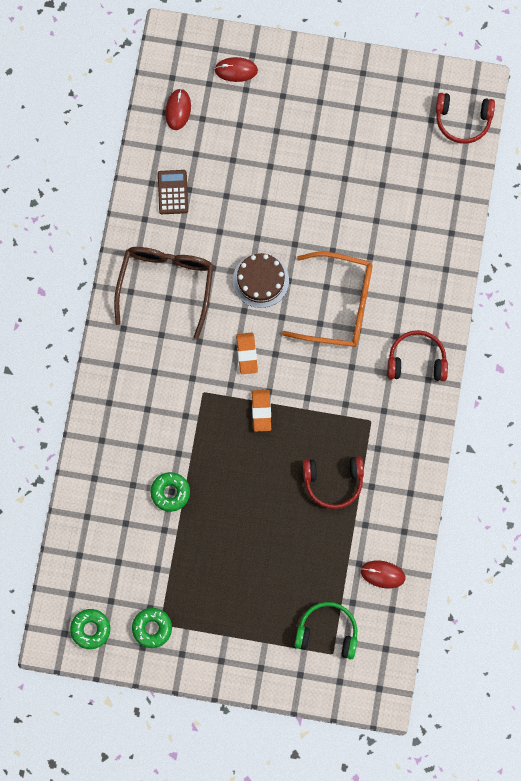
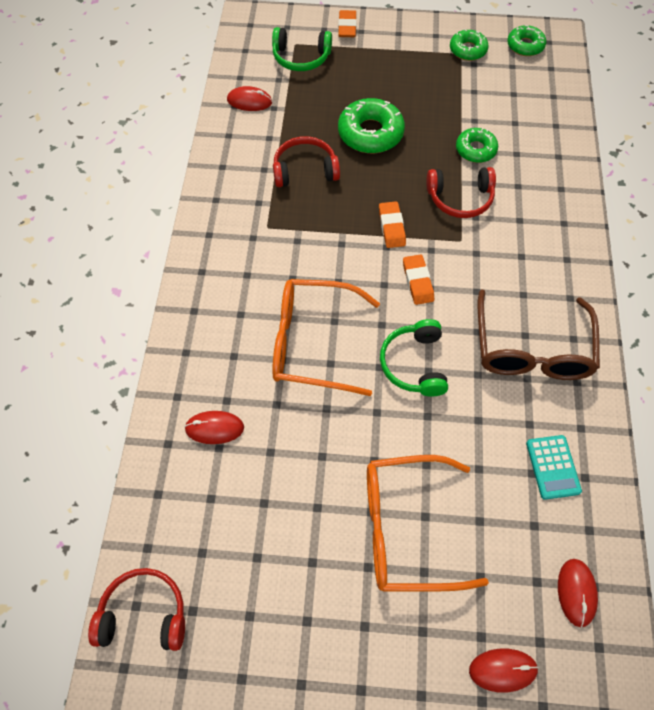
camera: 175 degrees right, 15 degrees down
(173, 192) = (552, 467): brown calculator -> turquoise calculator
(260, 280) = (414, 364): brown cake -> green headphones
(267, 522) = (370, 133): none -> green donut
(275, 675) = (347, 27): none -> orange eraser
(283, 159) = (408, 528): none -> orange glasses
(416, 360) = (215, 290): red headphones -> red headphones (460, 198)
(417, 241) = (214, 428): none -> red mouse

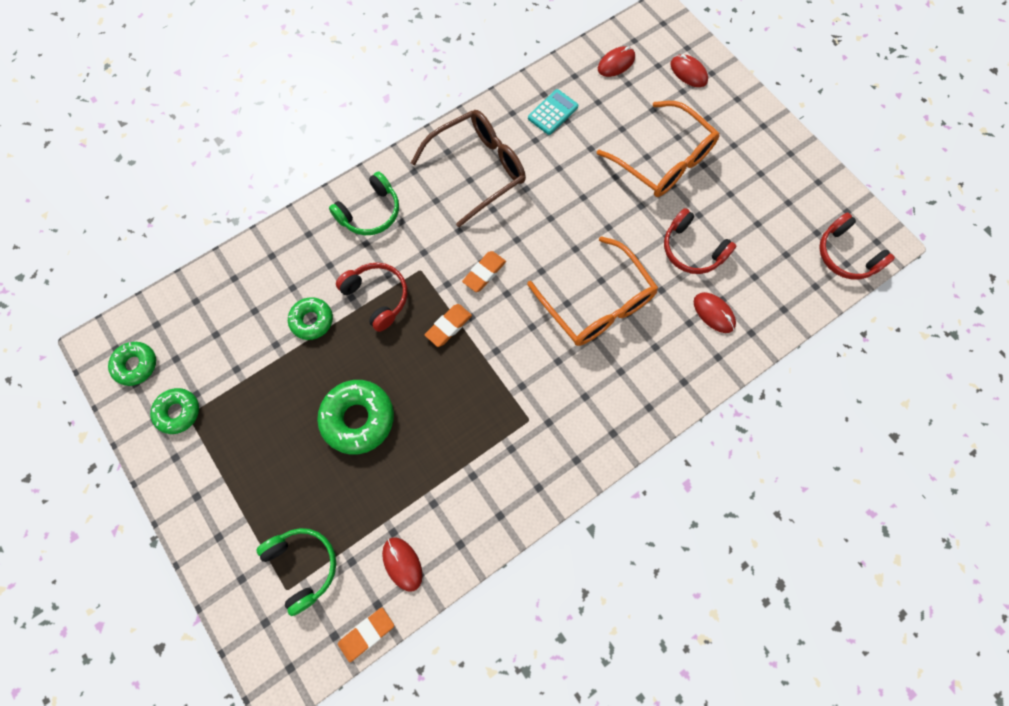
camera: 130 degrees left, 10 degrees up
(305, 170) = (445, 440): red headphones -> red headphones (692, 250)
(347, 27) = (221, 556): orange eraser -> orange eraser (367, 633)
(414, 364) = (553, 229): green headphones -> green headphones (370, 212)

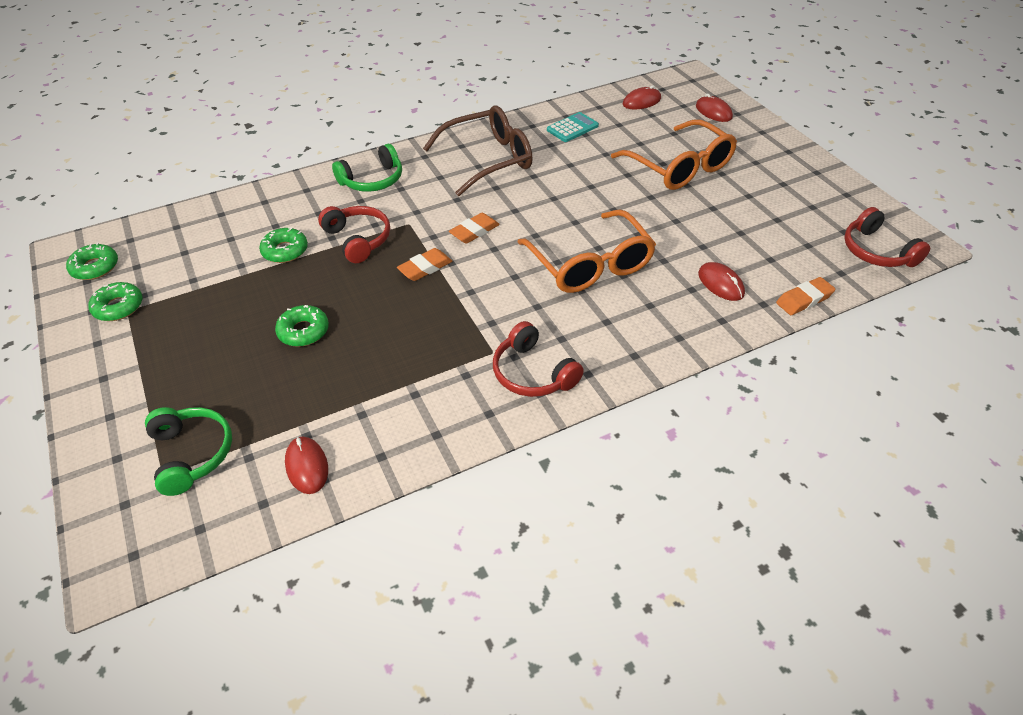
camera: 10 degrees right, 25 degrees down
(358, 418) = (303, 331): green donut -> green donut, size x0.62
(367, 633) = (239, 531): orange eraser -> orange eraser (804, 299)
(692, 250) = (702, 233): red headphones -> red headphones (533, 373)

